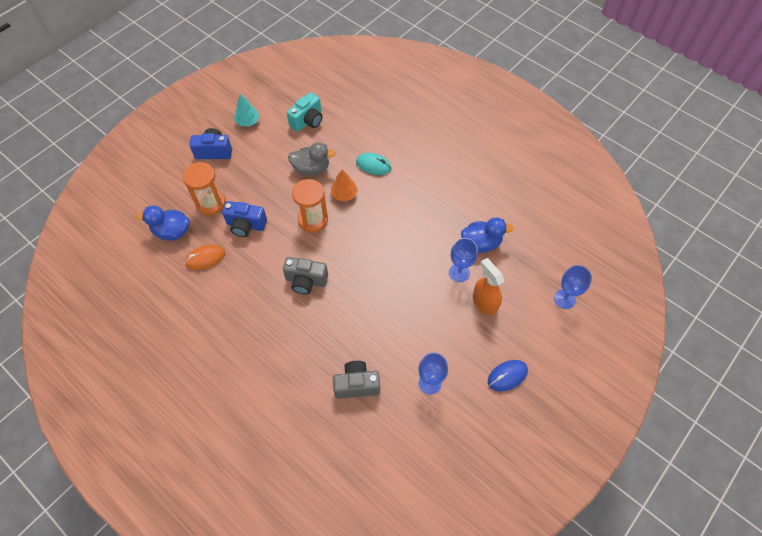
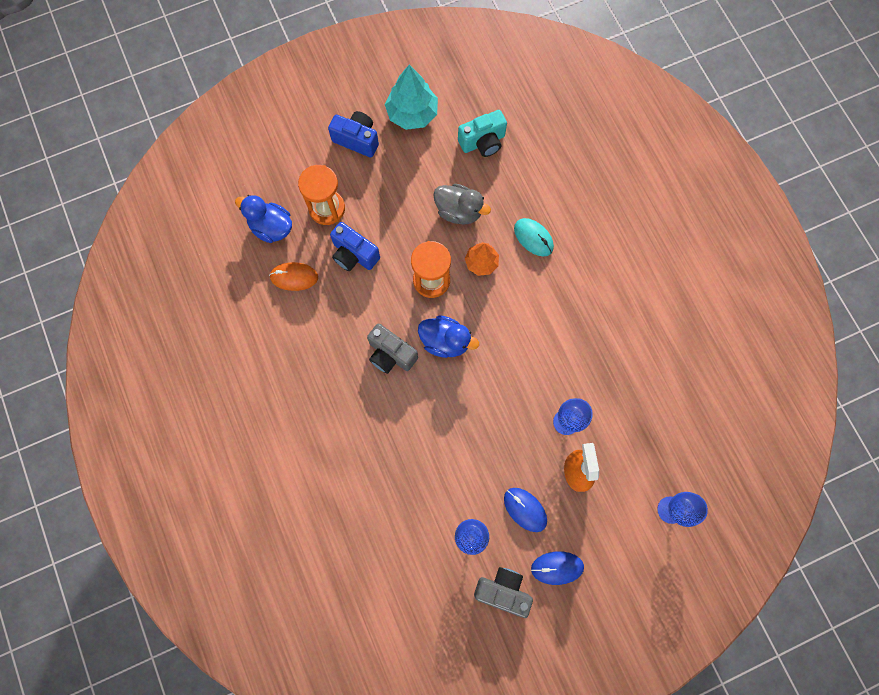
camera: 25 degrees right, 15 degrees up
(248, 121) = (412, 113): turquoise tree -> turquoise tree, size x1.62
(356, 385) = (392, 500): grey camera -> grey camera (503, 590)
(461, 345) = (525, 509): none -> blue mouse
(481, 243) = (610, 397): blue duck -> blue duck (445, 341)

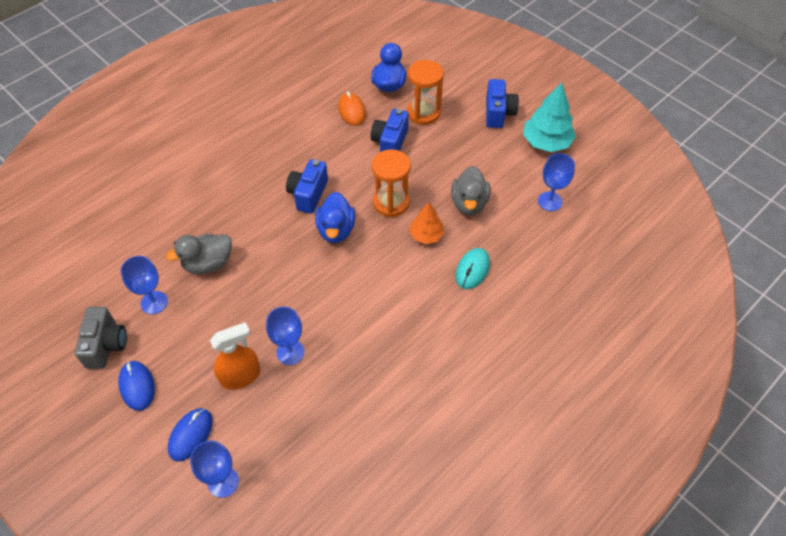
camera: 70 degrees right, 20 degrees down
(391, 354) = (308, 194): grey camera -> blue camera
(442, 473) = (208, 264): none -> grey duck
(483, 142) = (550, 201): turquoise camera -> blue goblet
(525, 509) = (190, 341): blue mouse -> blue mouse (190, 435)

